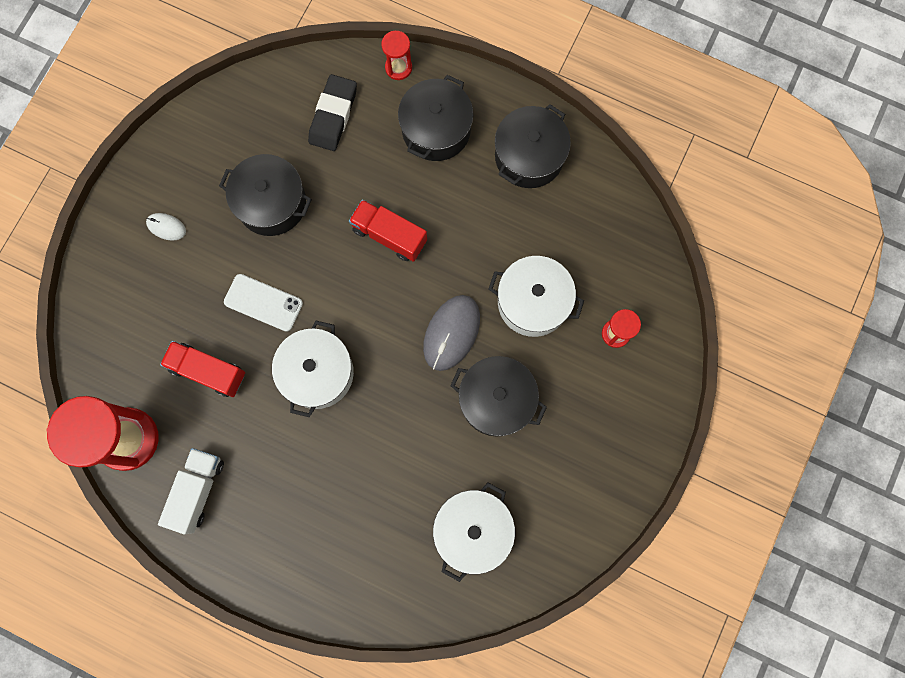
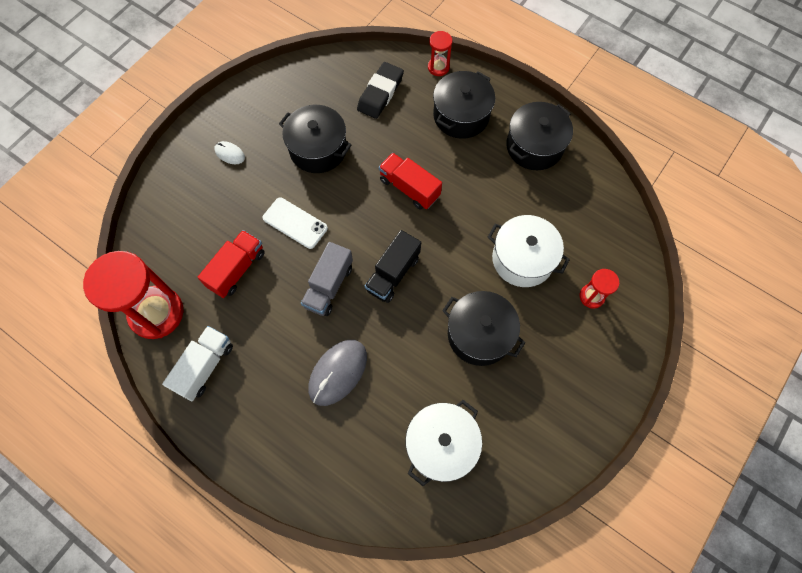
camera: 10 degrees right, 10 degrees down
(208, 371) = (237, 269): red truck -> red truck turned 90 degrees clockwise
(317, 373) = (328, 286): white pot -> grey truck
(388, 345) = (393, 274): none -> black truck
(451, 333) = (449, 273): grey mouse -> grey mouse (338, 372)

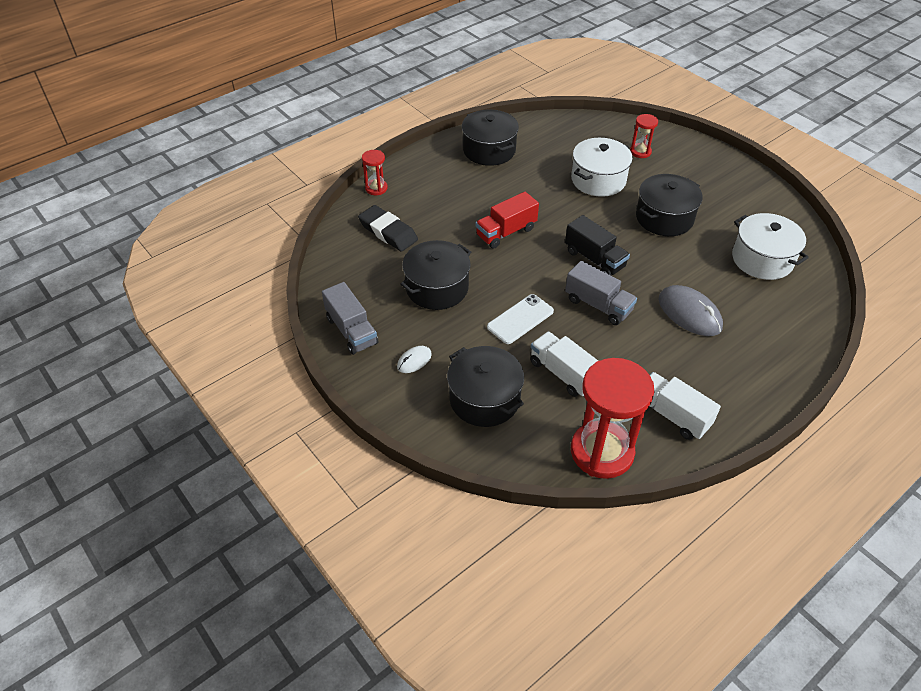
camera: 75 degrees left, 20 degrees down
(237, 269) = (563, 373): red truck -> white truck
(253, 101) = (351, 331): none -> grey truck
(461, 115) = (438, 185): black pot -> black pot (484, 399)

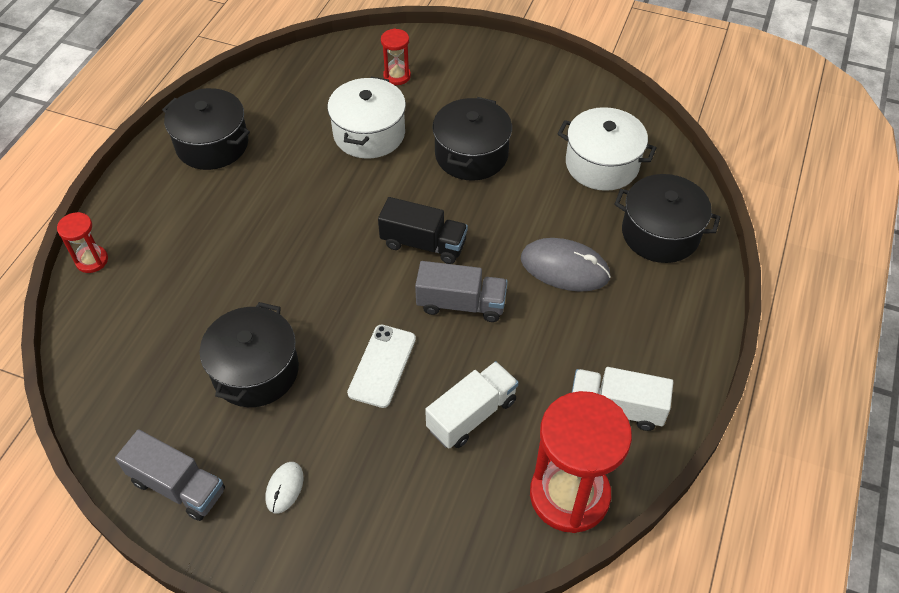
camera: 30 degrees left, 5 degrees up
(388, 232) = (145, 318): black eraser -> none
(484, 399) = (400, 496): black pot -> black pot (660, 233)
(506, 232) = (298, 252): red truck -> none
(563, 373) = (472, 415): white truck -> white truck turned 120 degrees clockwise

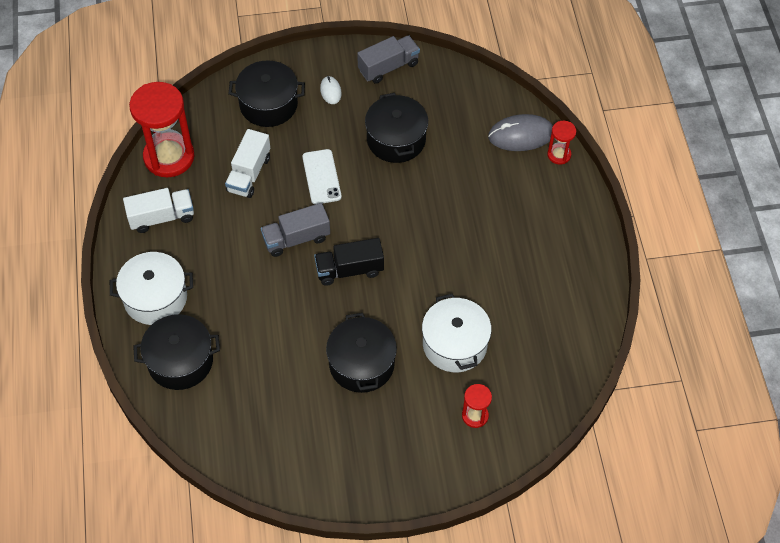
camera: 150 degrees right, 5 degrees up
(178, 486) = (388, 67): grey truck -> grey truck turned 150 degrees clockwise
(212, 144) = (564, 275): black pot -> black pot (268, 104)
(564, 268) = (239, 298): grey mouse -> grey mouse (521, 135)
(602, 164) = (252, 406): white pot -> white pot (155, 298)

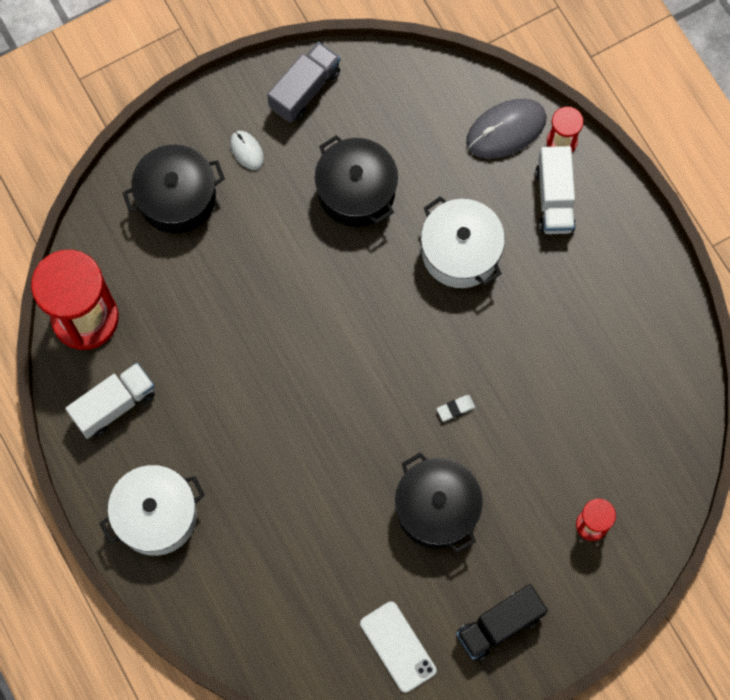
camera: 20 degrees left, 15 degrees up
(180, 361) = (223, 586): black pot -> none
(249, 174) = (195, 305): white truck -> white truck (554, 199)
(296, 238) = (291, 373): grey truck -> none
(321, 177) = (286, 277): white phone -> white phone (398, 646)
(349, 270) = (372, 391): black truck -> black truck (499, 625)
(405, 301) = (455, 409): none -> white eraser
(454, 344) = (534, 443): white pot -> white pot (460, 252)

